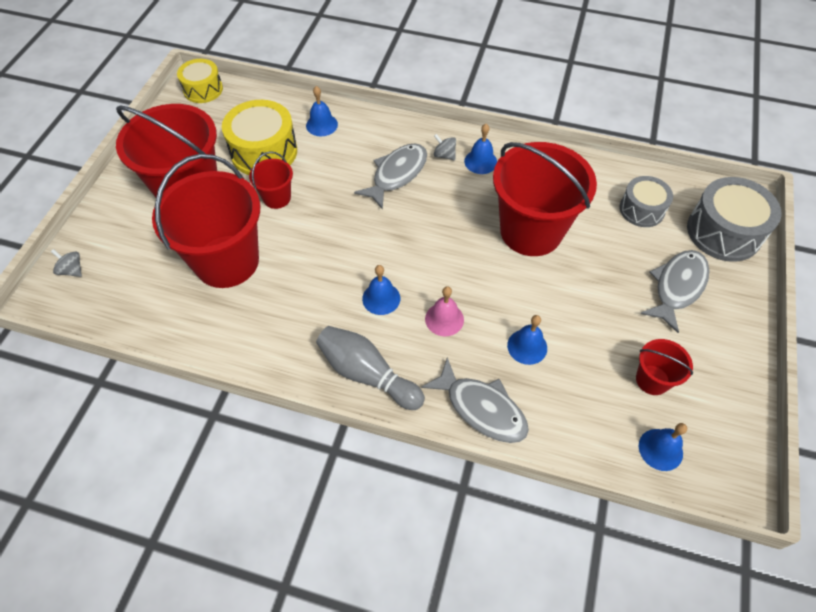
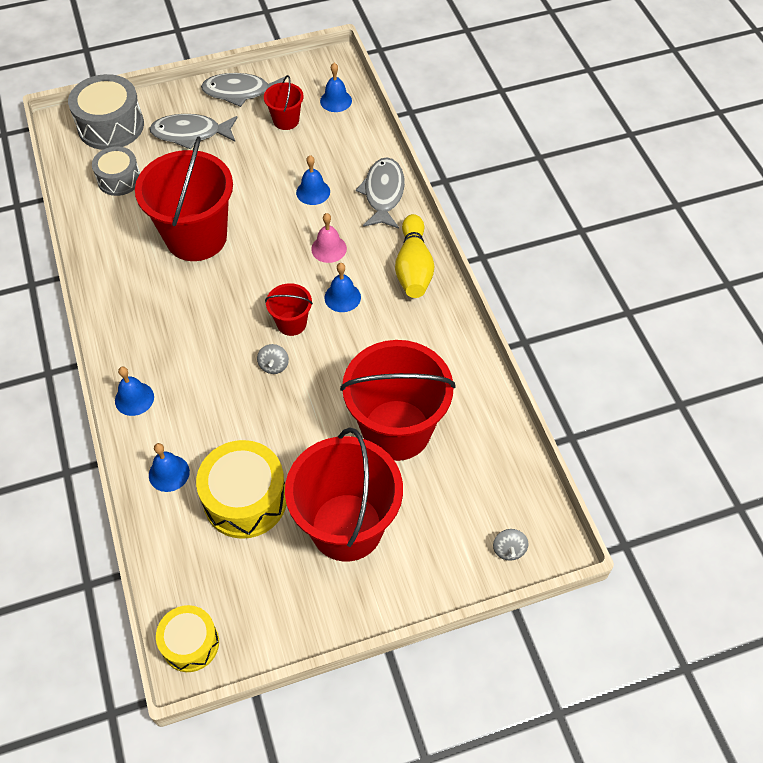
camera: 125 degrees left, 0 degrees up
(277, 198) = (296, 443): red bucket -> red bucket (291, 323)
(367, 374) = (413, 267): grey bowling pin -> yellow bowling pin
(397, 174) = (196, 365): grey fish -> grey fish (240, 92)
(444, 155) = (143, 342): grey spinning top -> grey spinning top (274, 365)
(480, 161) = (133, 310): blue bell -> blue bell (134, 398)

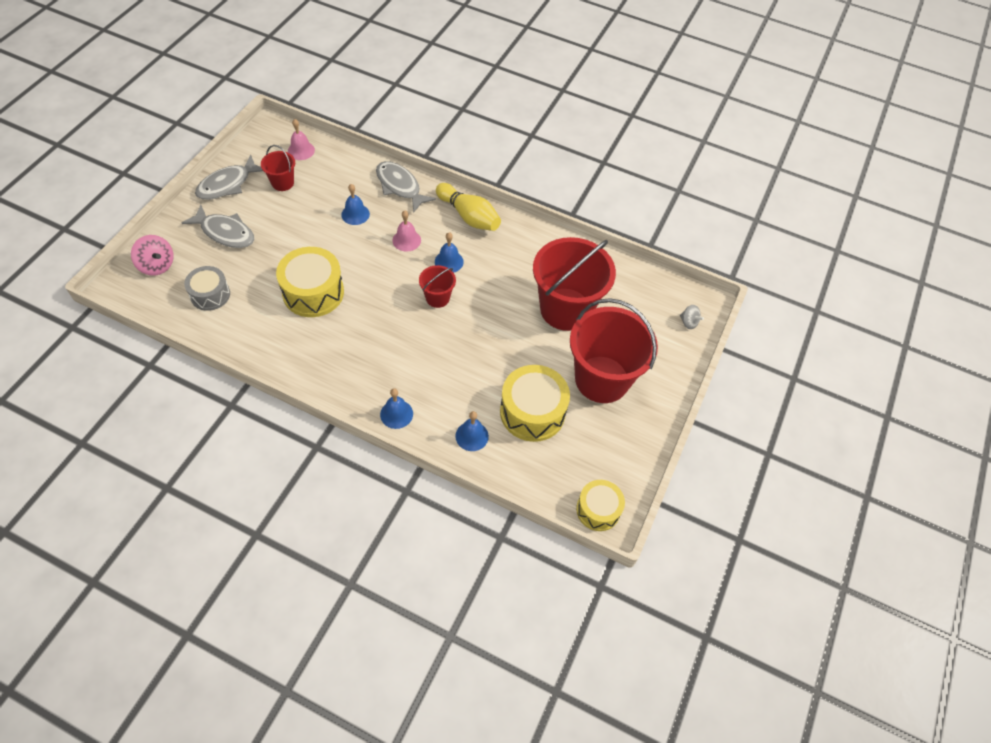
camera: 50 degrees left, 0 degrees up
(111, 126) = (157, 265): grey drum -> pink spinning top
(190, 134) = (225, 232): grey fish -> grey fish turned 105 degrees counterclockwise
(196, 237) = (313, 292): red bucket -> yellow drum
(274, 365) = (457, 329): grey spinning top -> none
(336, 101) = (301, 150): blue bell -> pink bell

